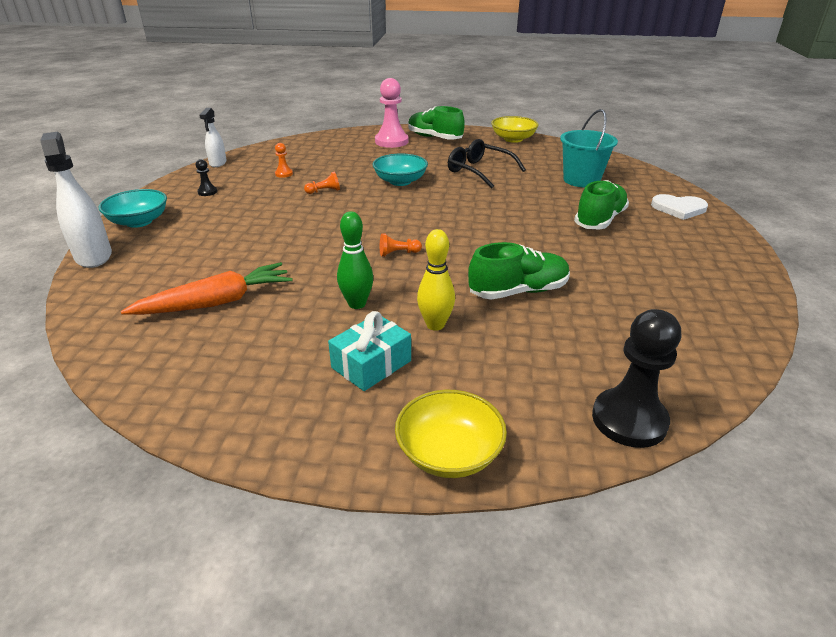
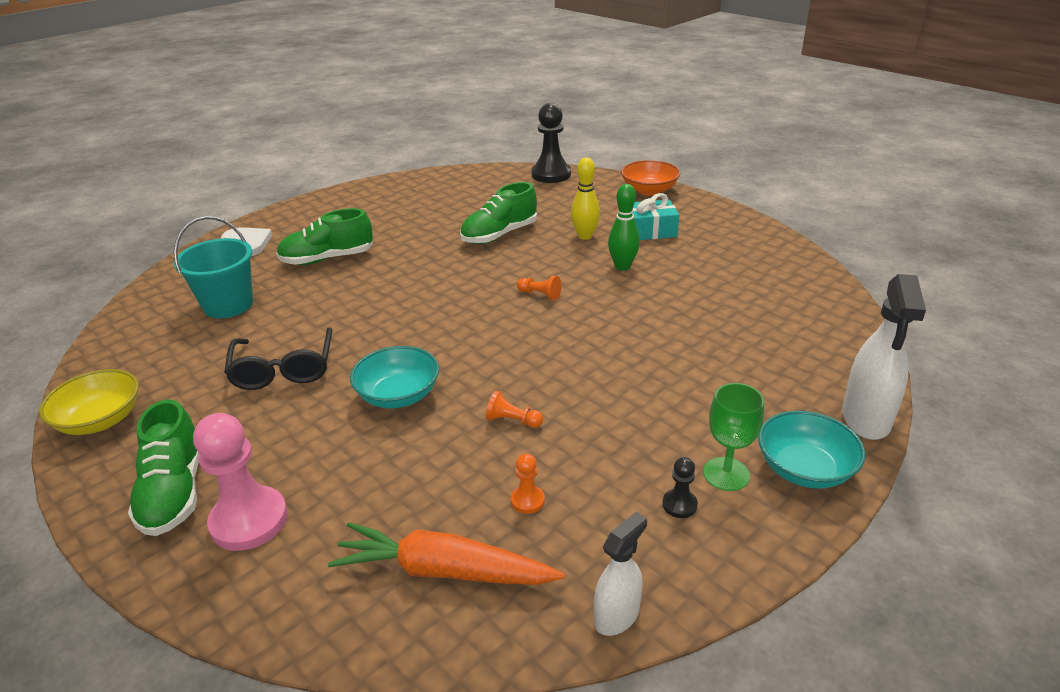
camera: 140 degrees left, 0 degrees up
(186, 207) = (726, 474): none -> green goblet
(216, 302) = (736, 307): orange carrot -> orange carrot (444, 571)
(449, 453) = (649, 190): yellow bowl -> orange bowl
(518, 291) = (499, 235): green shoe -> green shoe turned 60 degrees counterclockwise

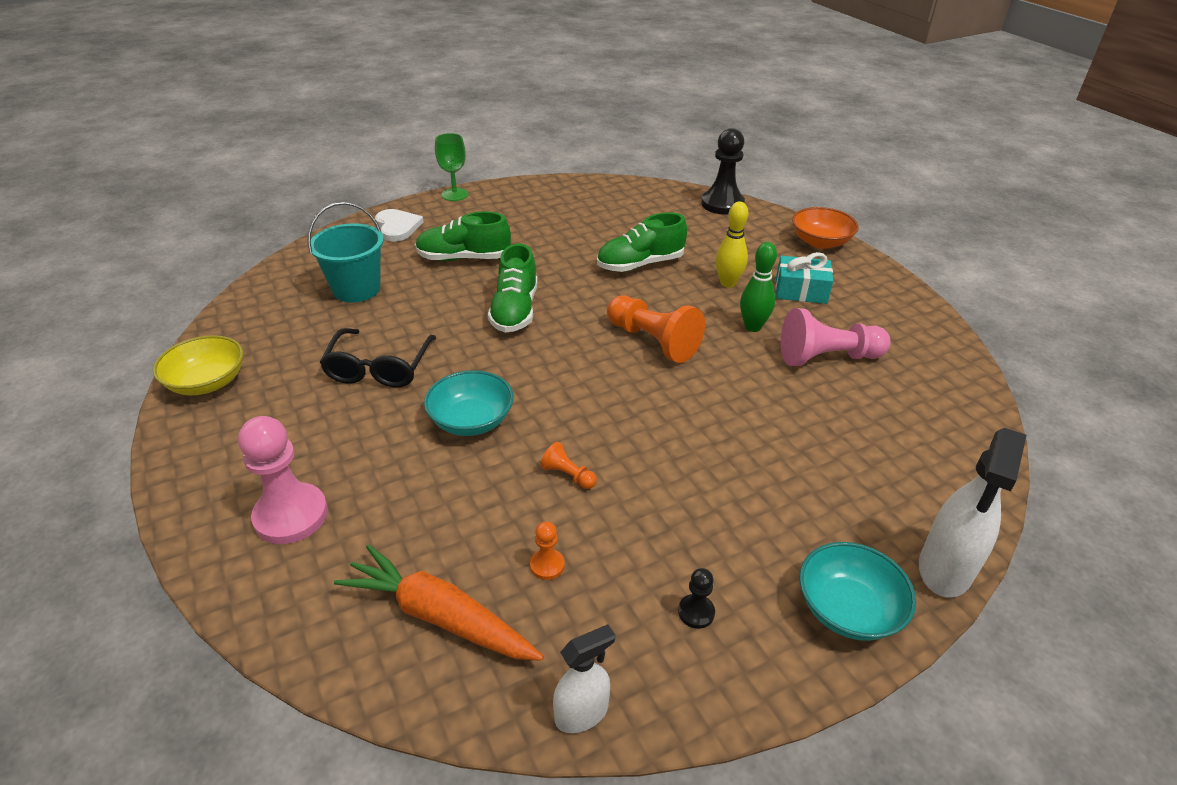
camera: 15 degrees right, 5 degrees up
(174, 492) = (241, 470): green shoe -> green shoe (515, 311)
(540, 294) = (653, 341): orange pawn -> orange pawn, size x2.17
(696, 278) = (827, 357): none -> pink pawn
(726, 474) = (760, 591): green goblet -> green goblet (455, 194)

